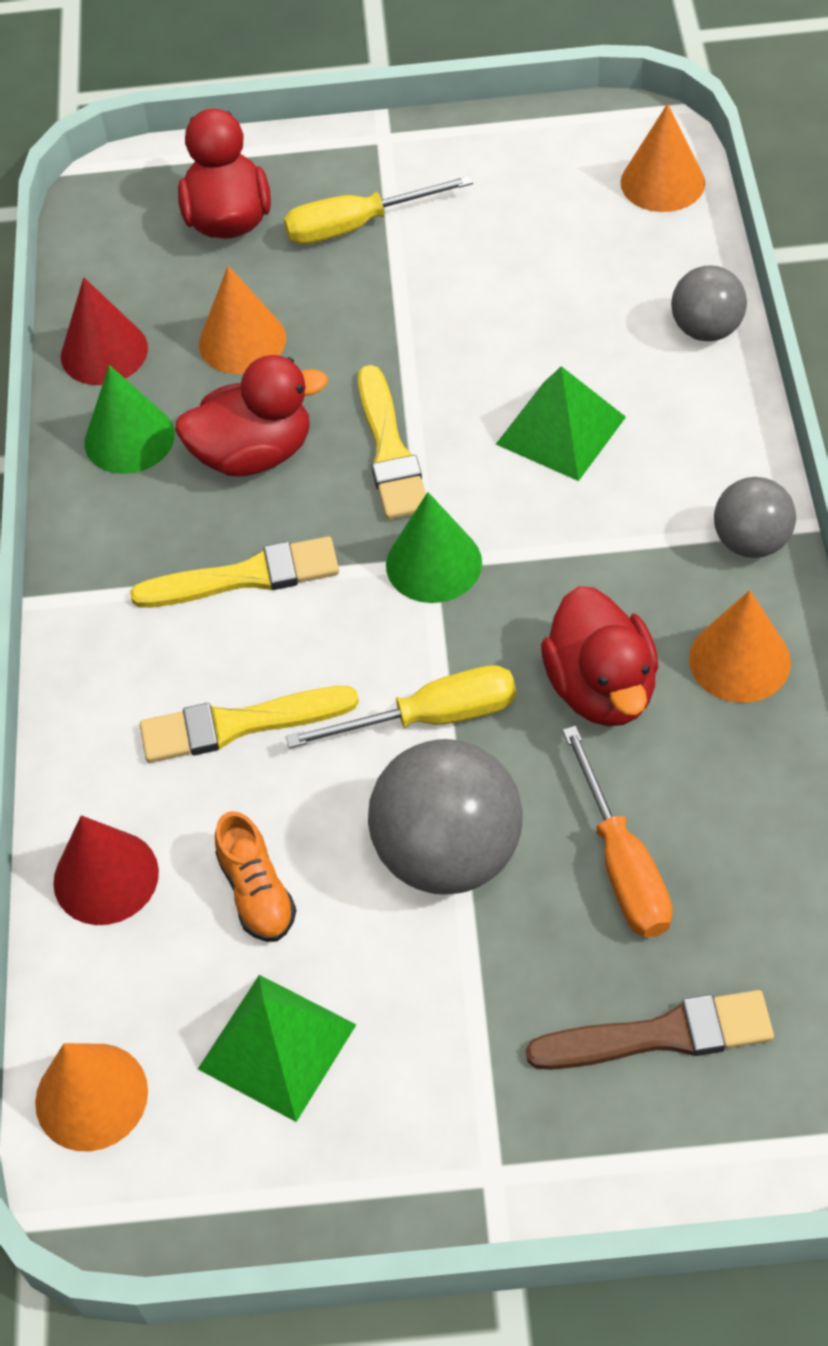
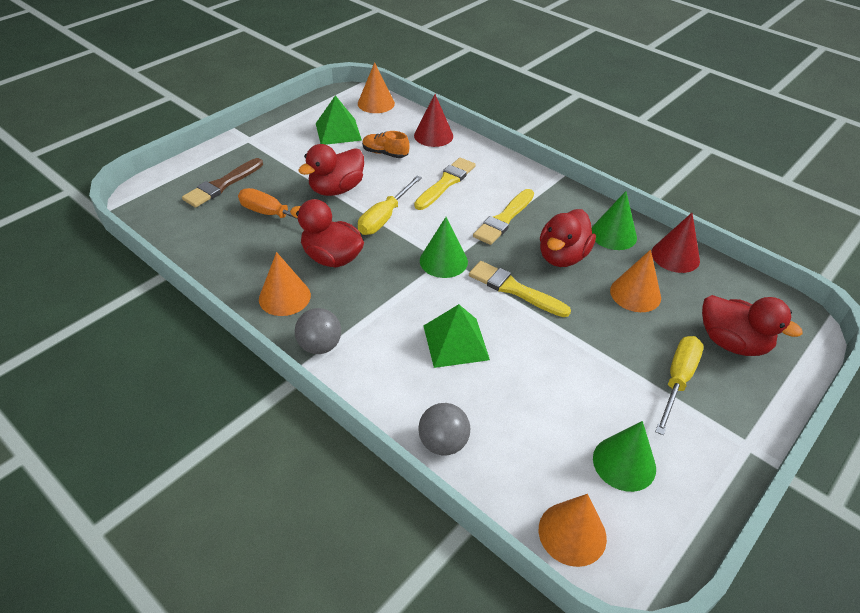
camera: 130 degrees right, 10 degrees down
(448, 853) = (336, 189): grey ball -> red duck
(532, 198) = (624, 463): none -> green cone

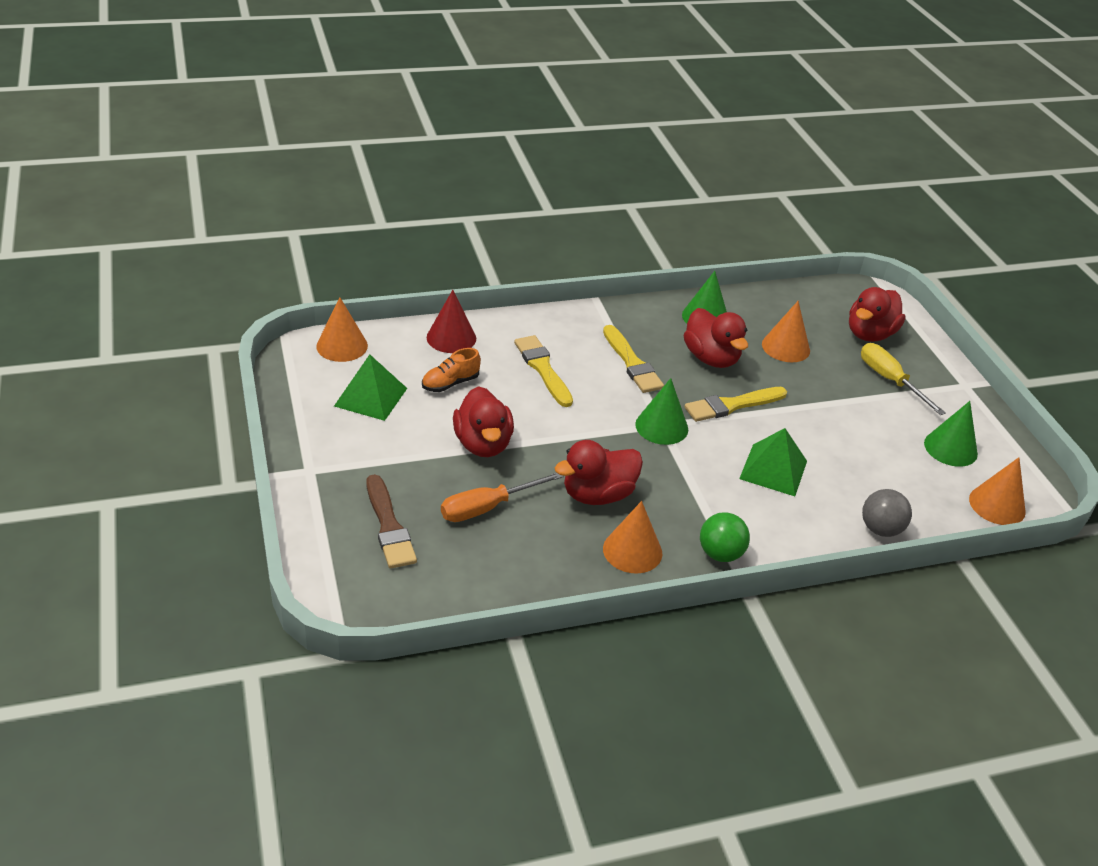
camera: 60 degrees left, 5 degrees down
(320, 346) = (720, 554): grey ball -> green ball
(384, 217) = (563, 433): yellow screwdriver -> none
(675, 256) = (757, 303): red cone -> none
(732, 343) = (869, 334): red duck -> red duck turned 150 degrees clockwise

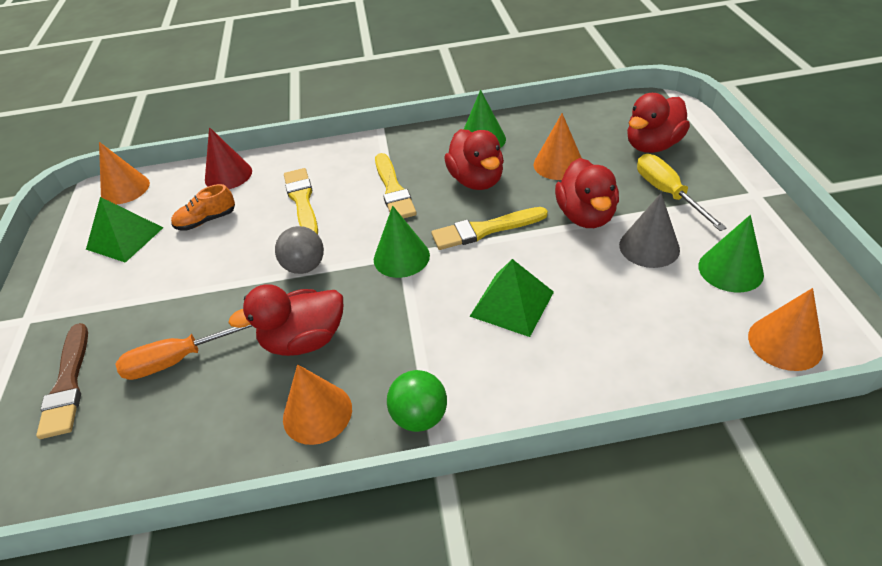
camera: 15 degrees right, 5 degrees up
(483, 444) = (209, 284): red duck -> red duck (585, 216)
(880, 529) = (628, 379): grey ball -> grey ball (305, 266)
(881, 427) = (649, 247): none -> grey cone

